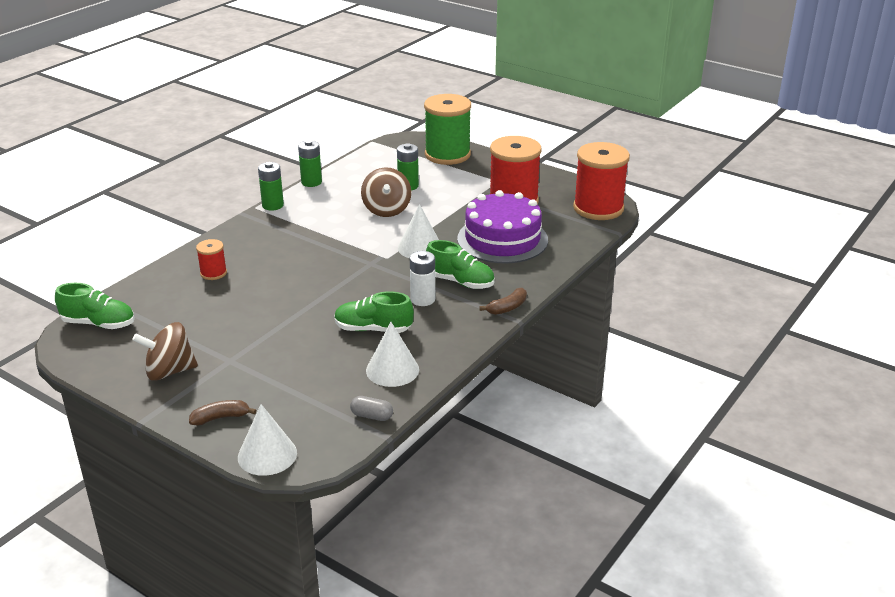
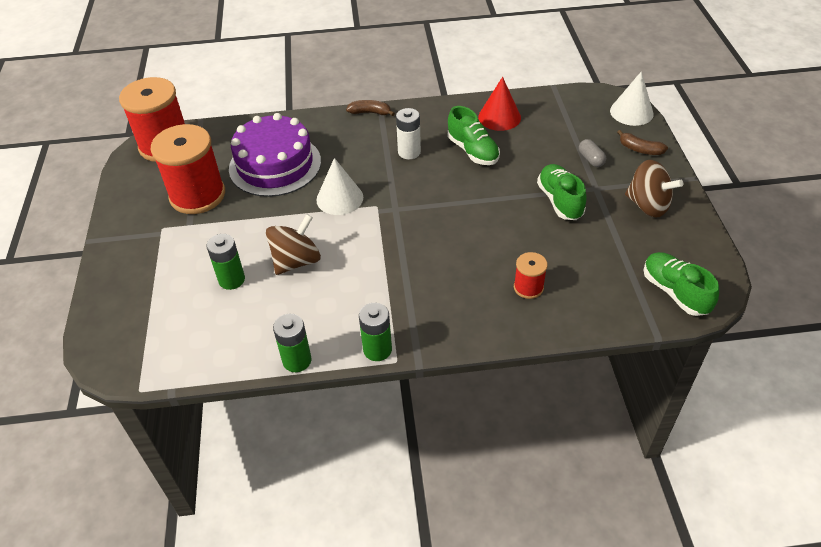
camera: 130 degrees left, 15 degrees up
(372, 416) = (547, 99): grey capsule -> grey capsule (591, 159)
(392, 370) = (499, 117): white cone -> red cone
(447, 155) = (127, 299): green spool -> none
(460, 282) = (364, 149): green shoe -> green shoe (560, 201)

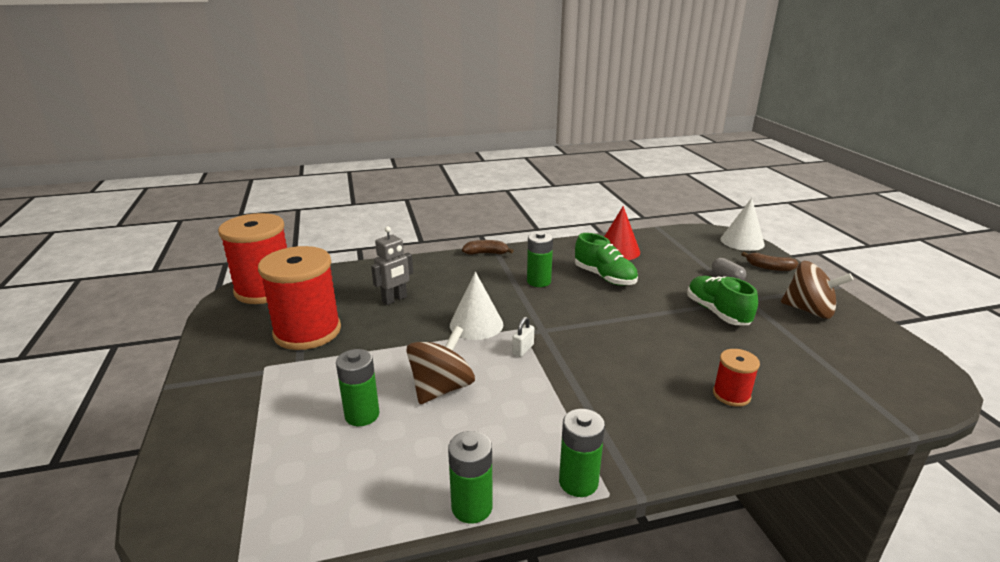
camera: 10 degrees left, 20 degrees down
(275, 165) = (394, 299): purple cake -> grey robot
(372, 228) = (523, 349): none -> white padlock
(409, 152) = (538, 281): white battery -> green battery
(674, 292) = (896, 387): green shoe -> none

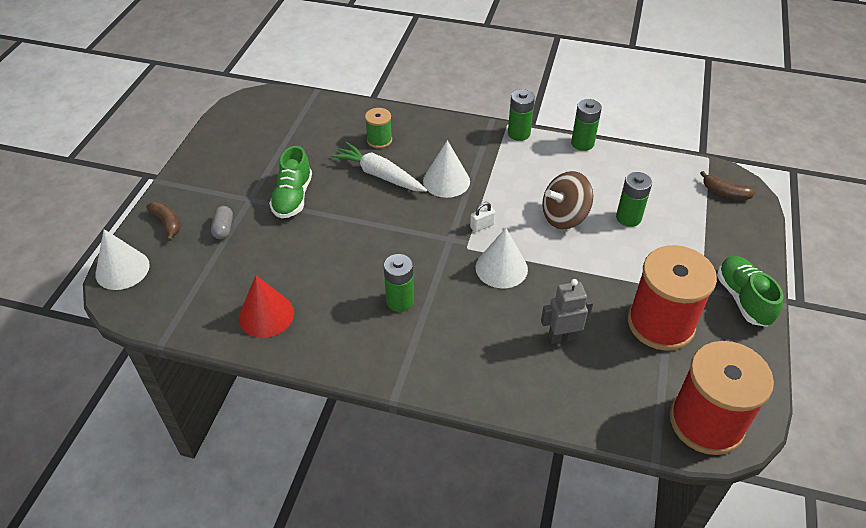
camera: 150 degrees left, 20 degrees up
(486, 253) = (415, 381): brown banana -> brown banana (724, 193)
(602, 378) = (446, 181): none -> white cone
(604, 277) = (330, 278): green shoe -> green shoe (743, 299)
(675, 358) = (379, 175): none -> white carrot
(731, 395) = (379, 140): red spool -> green spool
(809, 310) = (223, 170): brown spinning top -> none

